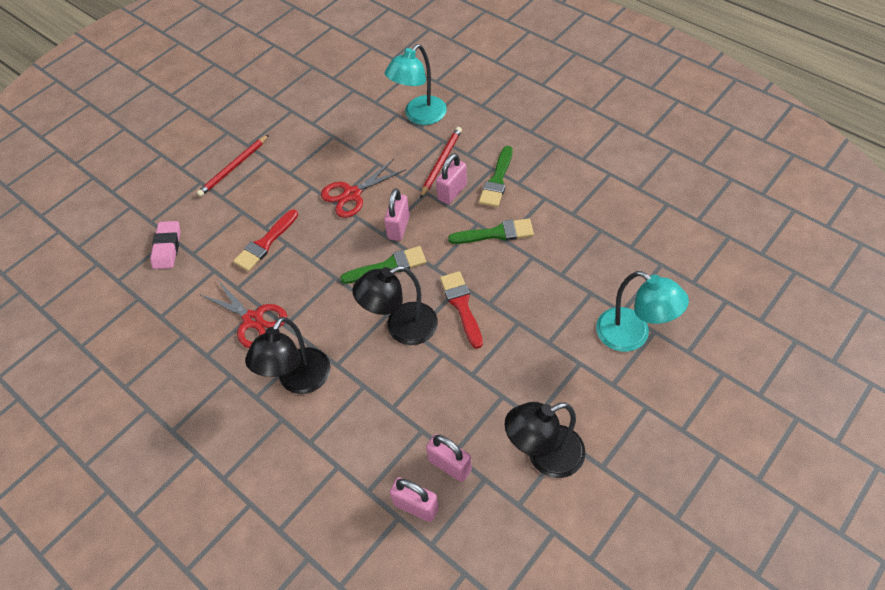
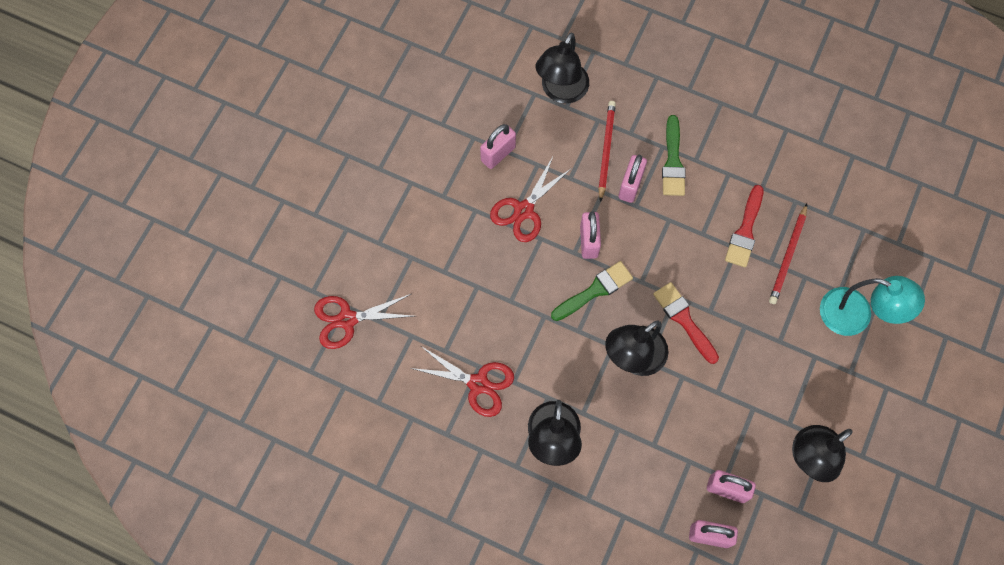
camera: 20 degrees left, 15 degrees up
(167, 247) = (347, 319): pink eraser -> red scissors
(234, 167) = (376, 202): red pencil -> red pencil (788, 256)
(265, 243) = (453, 291): red brush -> red brush (745, 231)
(348, 151) = (498, 154): none -> pink padlock
(419, 116) = (561, 91): turquoise lamp -> black lamp
(496, 233) = (692, 227): green brush -> none

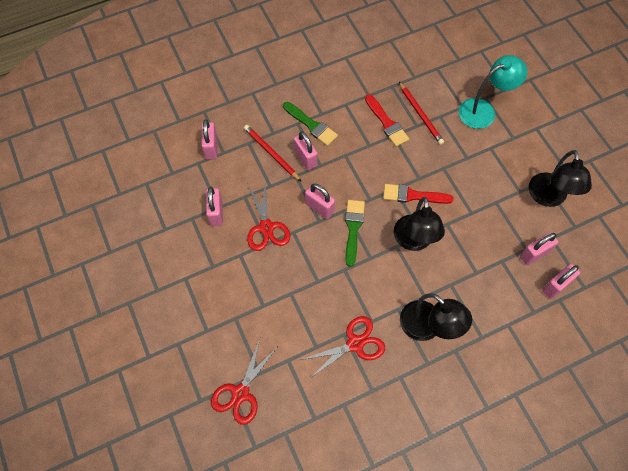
camera: 50 degrees left, 5 degrees down
(561, 91) = (211, 148): black lamp -> pink padlock

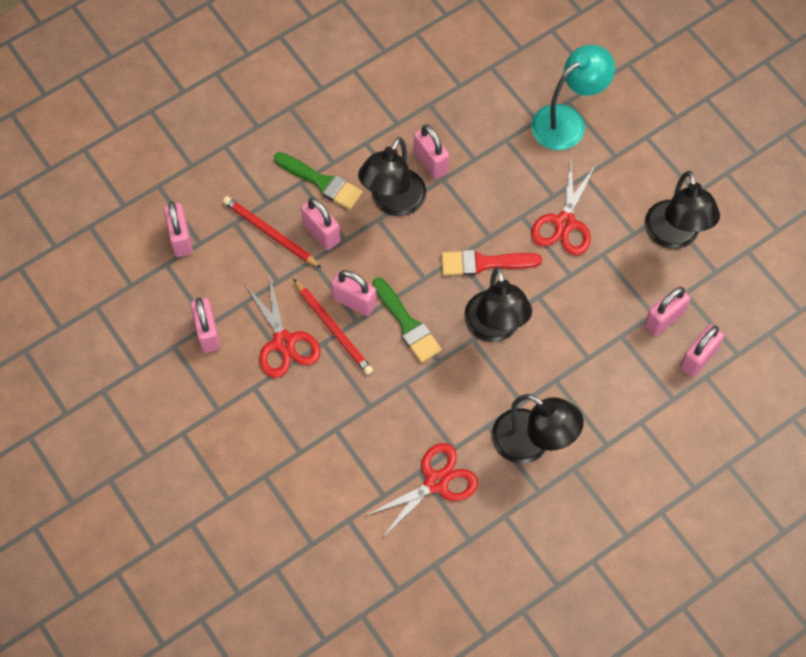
camera: 10 degrees left, 0 degrees up
(240, 393) = (292, 574): red scissors -> red scissors (564, 223)
(353, 228) = (407, 324): green brush -> green brush turned 150 degrees clockwise
(357, 146) = (393, 202): none -> black lamp
(387, 123) = (430, 162): red brush -> pink padlock
(420, 114) = (477, 141): red pencil -> red pencil (333, 329)

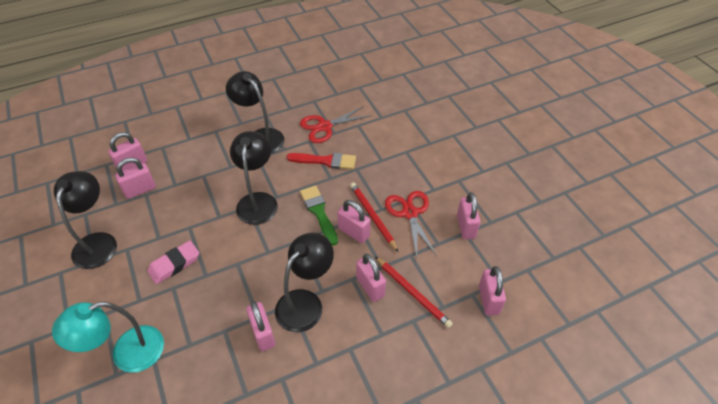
camera: 170 degrees left, 15 degrees down
(321, 182) = (363, 331): green brush -> none
(484, 263) = (249, 244): red brush -> red brush (326, 161)
(564, 223) = (174, 264): red scissors -> pink eraser

